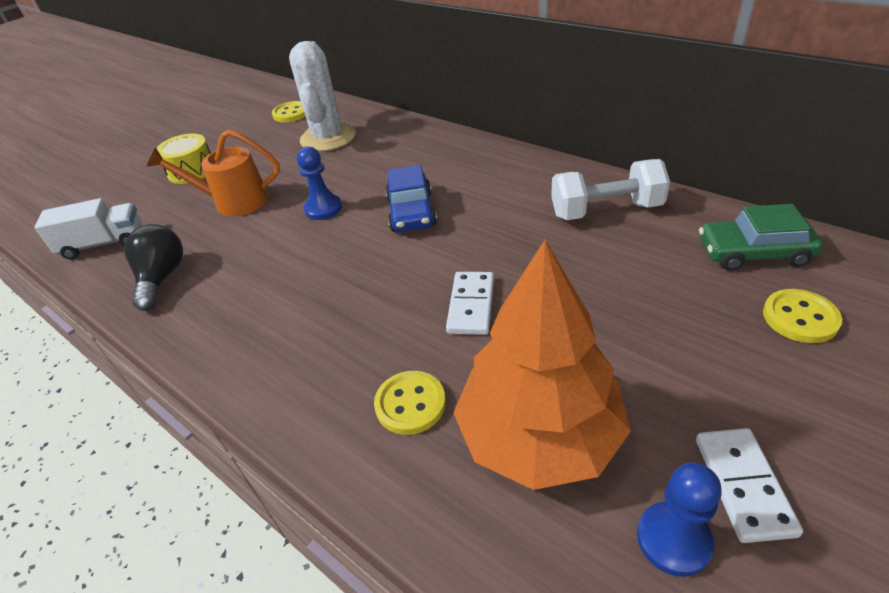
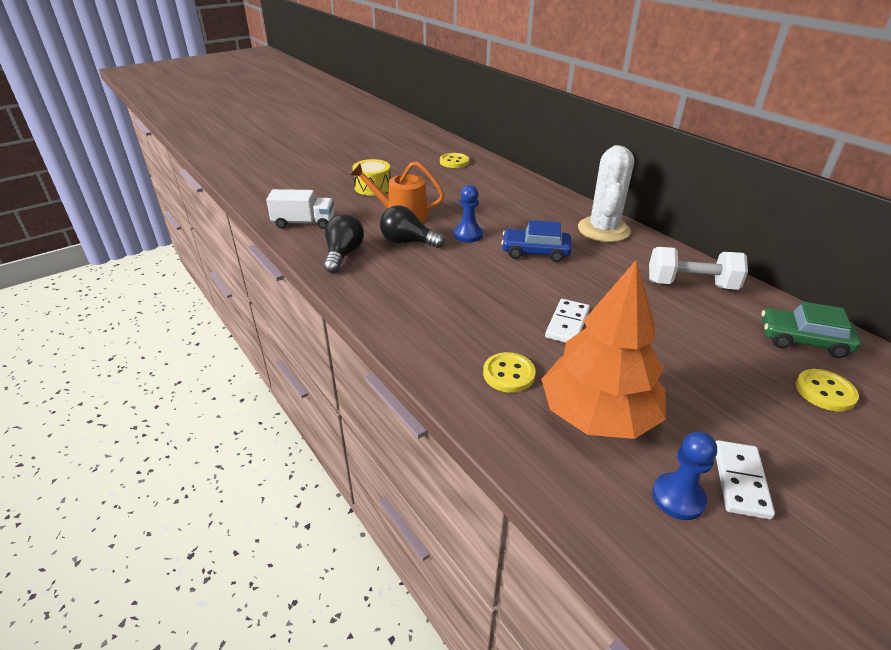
camera: 10 degrees right, 5 degrees down
(247, 238) = (407, 242): none -> black light bulb
(328, 138) = (480, 185): white cactus -> white cactus (603, 230)
(411, 212) = (535, 252): blue car -> blue car turned 90 degrees clockwise

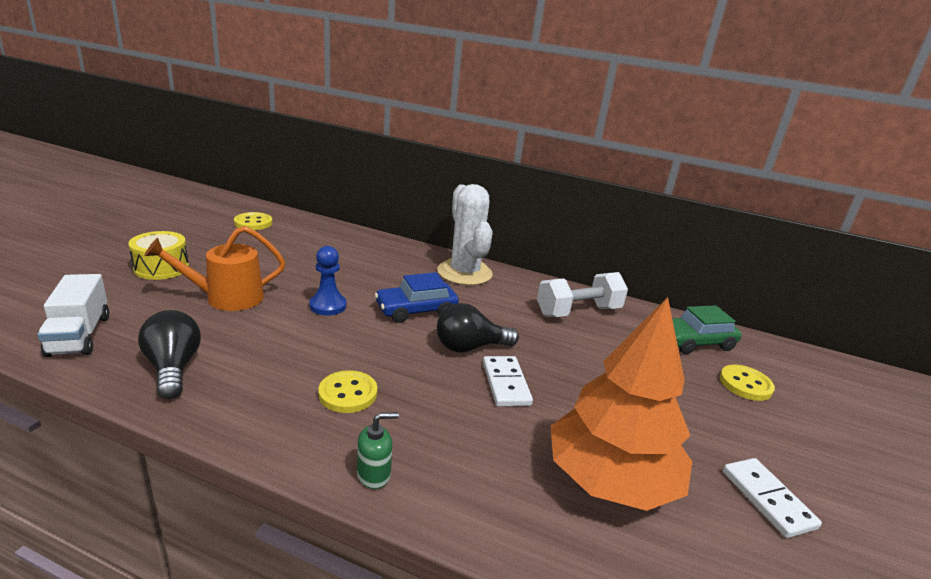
camera: 35 degrees left, 10 degrees down
(304, 223) = (79, 335): white truck -> white truck turned 105 degrees clockwise
(407, 242) = (257, 330): black light bulb -> black light bulb (470, 347)
(422, 352) = (374, 474): none -> green soap dispenser
(508, 374) = (492, 465): yellow button -> yellow button (348, 393)
(678, 497) = (743, 543): blue pawn -> none

